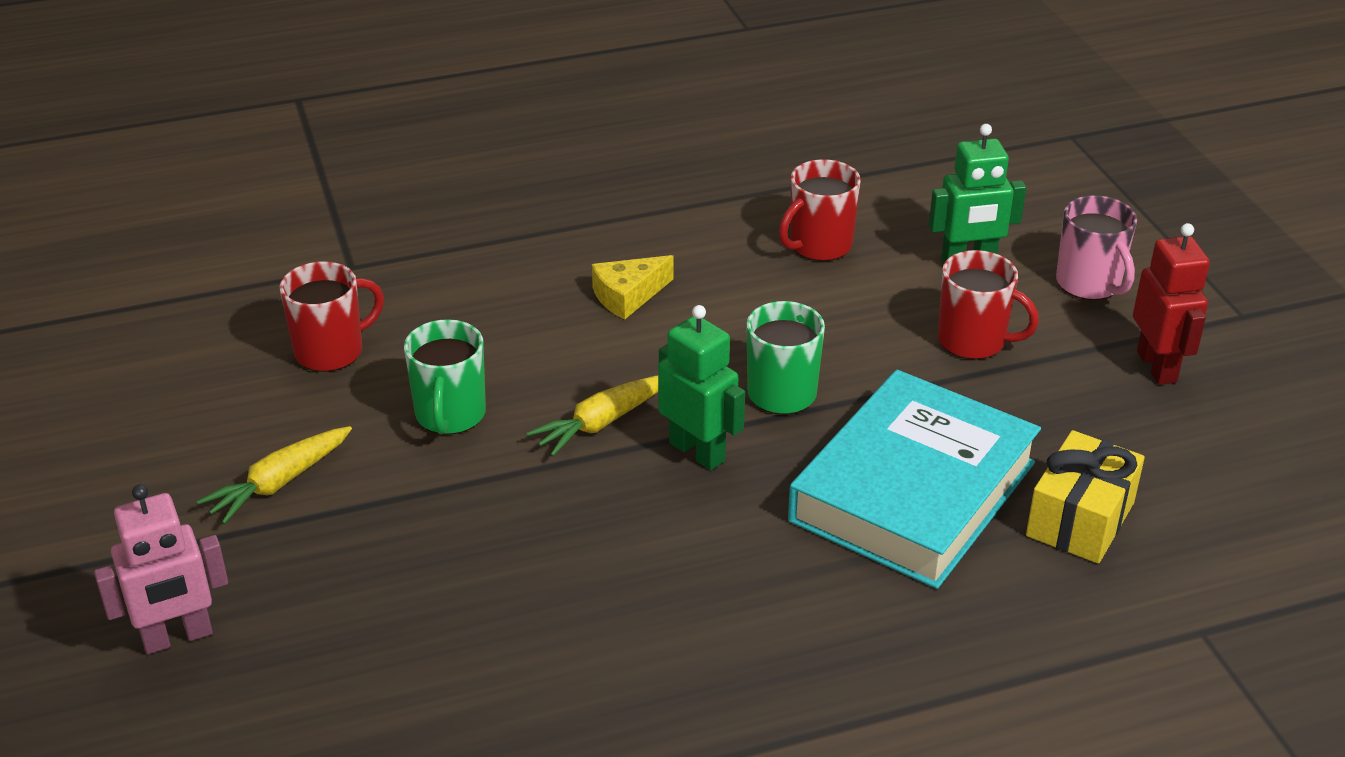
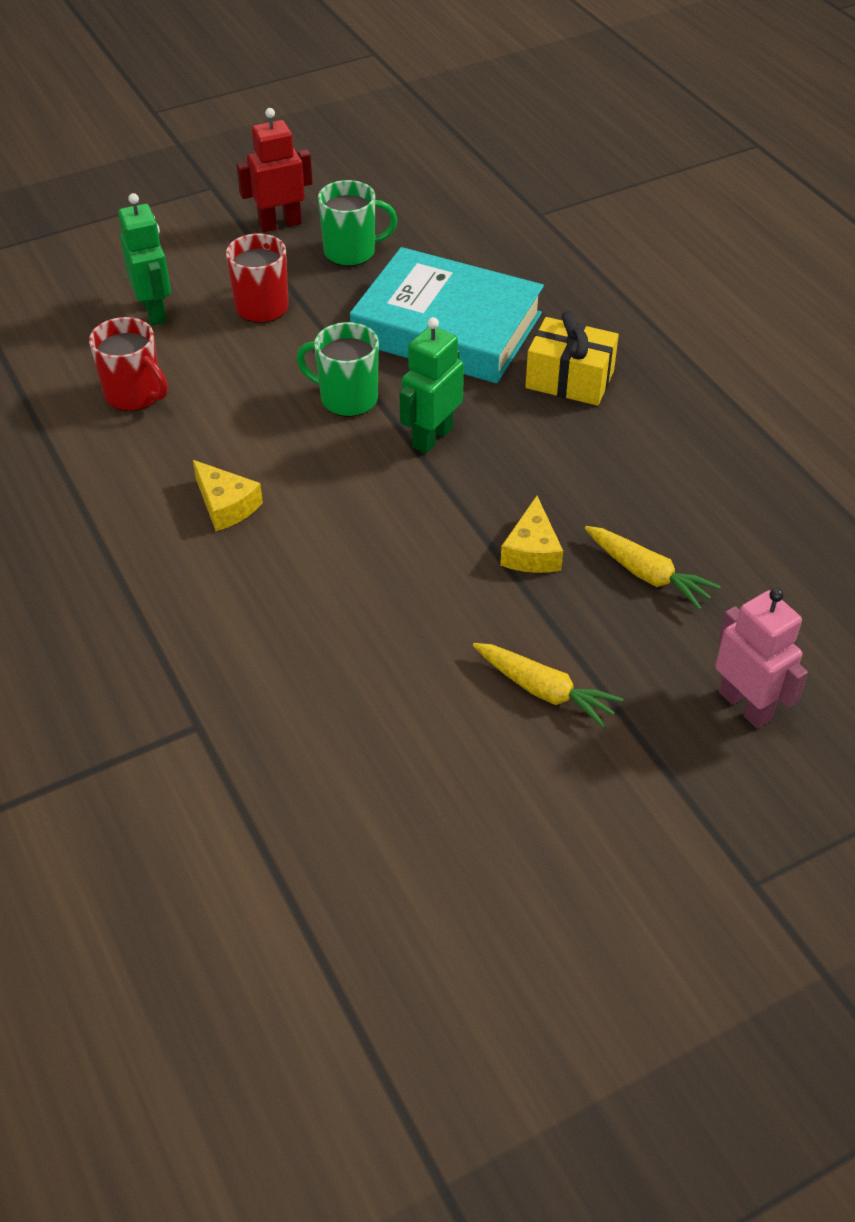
camera: 100 degrees left, 10 degrees up
(331, 351) = (346, 704): red mug -> none
(450, 415) = (423, 594): green mug -> green mug (351, 252)
(480, 506) = (532, 551): none -> yellow cheese
(602, 422) = (409, 495): yellow carrot -> yellow carrot (647, 574)
(1080, 519) = (453, 257): yellow gift -> yellow gift (569, 379)
(1089, 284) = (179, 252): pink mug -> none

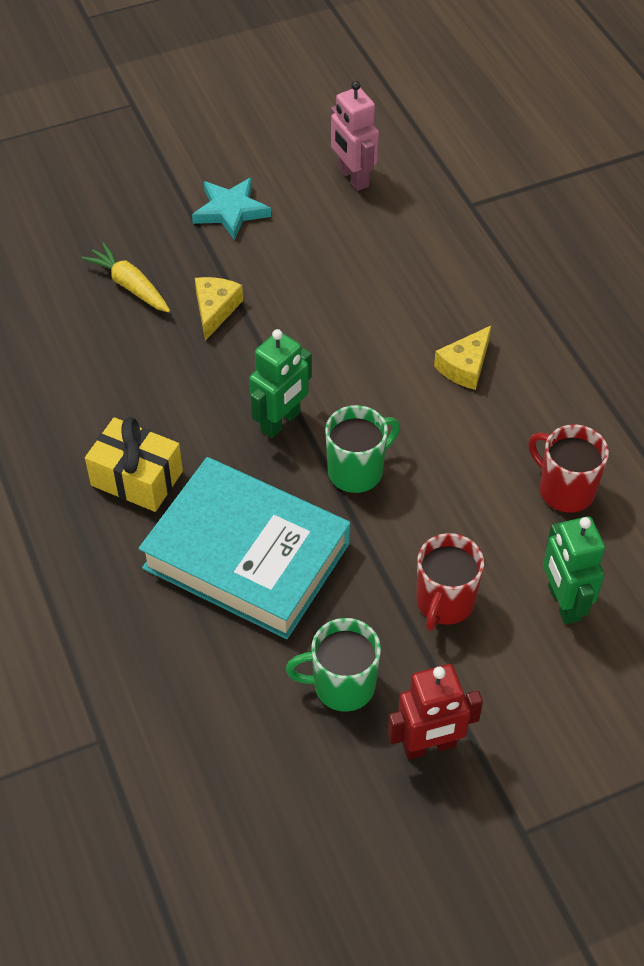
camera: 175 degrees left, 5 degrees up
(226, 505) = (465, 366): yellow cheese -> yellow cheese turned 105 degrees counterclockwise
(347, 398) = (357, 471): green mug -> green mug turned 60 degrees counterclockwise
(544, 690) = (230, 211): yellow carrot -> turquoise star
(745, 705) = (95, 194): pink robot -> pink robot (353, 178)

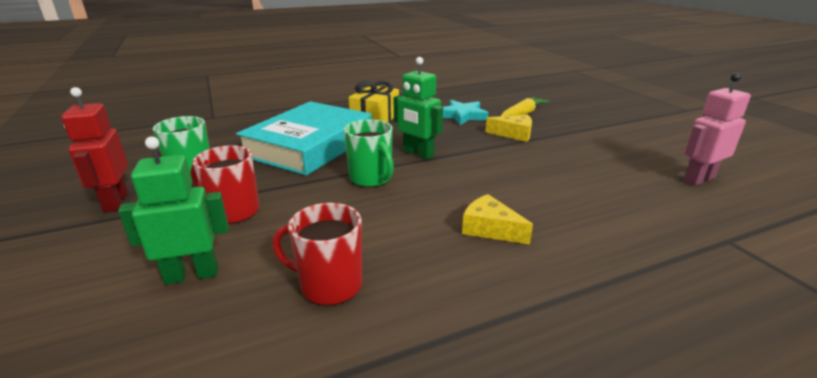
camera: 90 degrees right, 25 degrees down
(230, 211) = (612, 137): turquoise star -> turquoise star (462, 115)
(565, 490) = (329, 285): red mug -> red mug turned 120 degrees counterclockwise

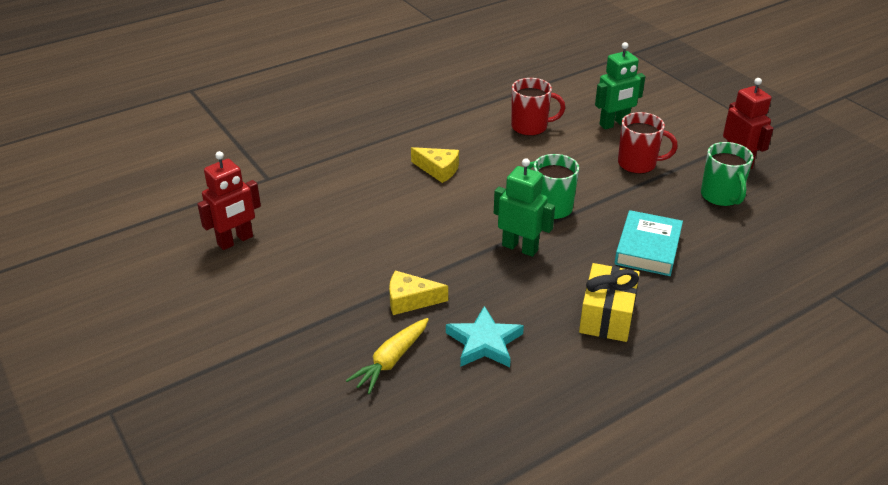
camera: 170 degrees right, 10 degrees up
(310, 145) = (647, 248): turquoise book -> turquoise book, size x0.58
(698, 179) = (235, 241): pink robot -> red robot

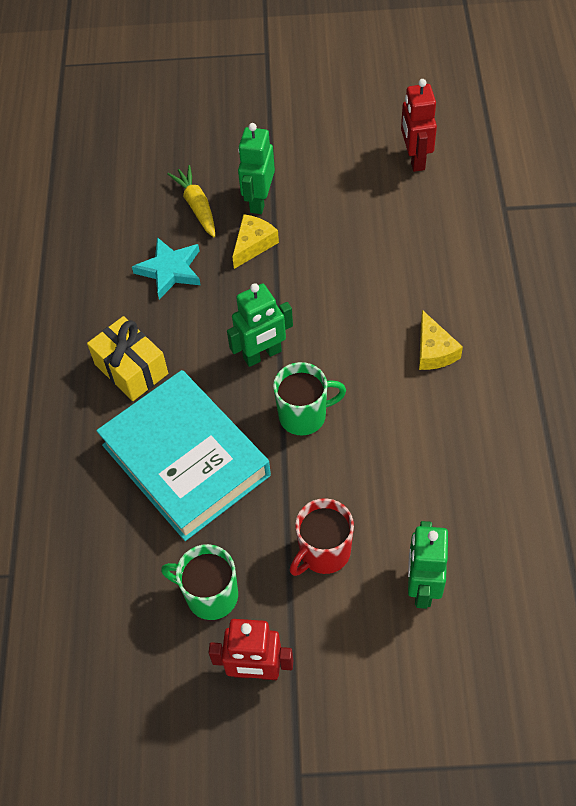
camera: 125 degrees right, 20 degrees up
(353, 319) = (259, 201): none -> green robot
(438, 170) = (434, 351): yellow cheese -> yellow cheese turned 75 degrees counterclockwise
(530, 127) = (469, 486): red mug -> none
(647, 248) = (186, 460): turquoise book -> turquoise book, size x1.74

